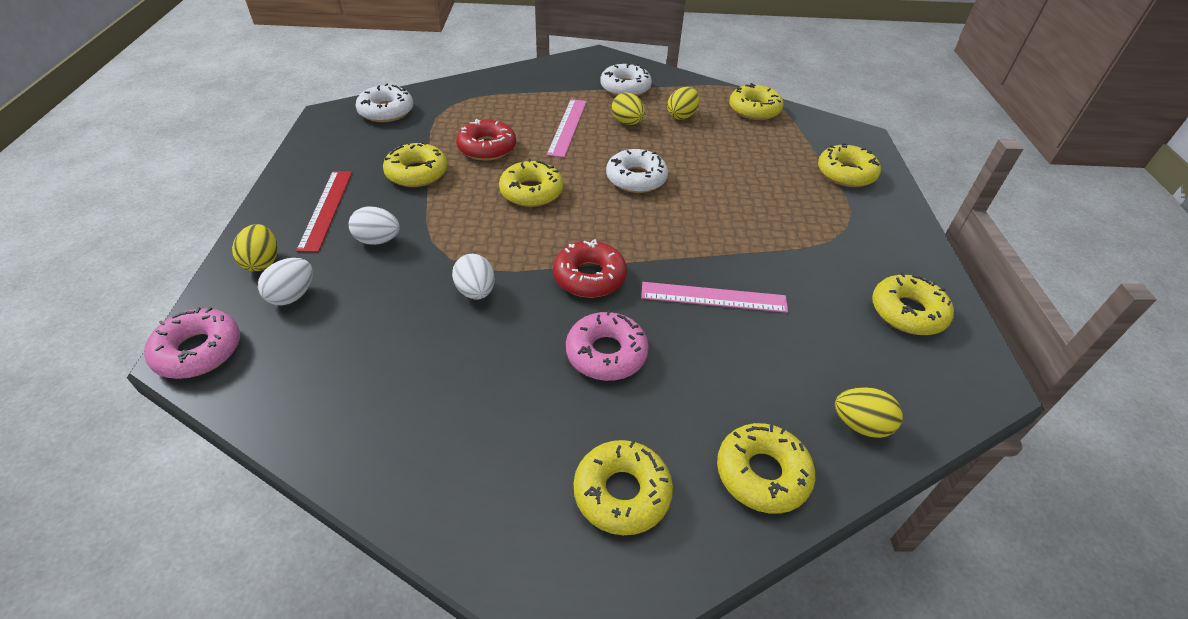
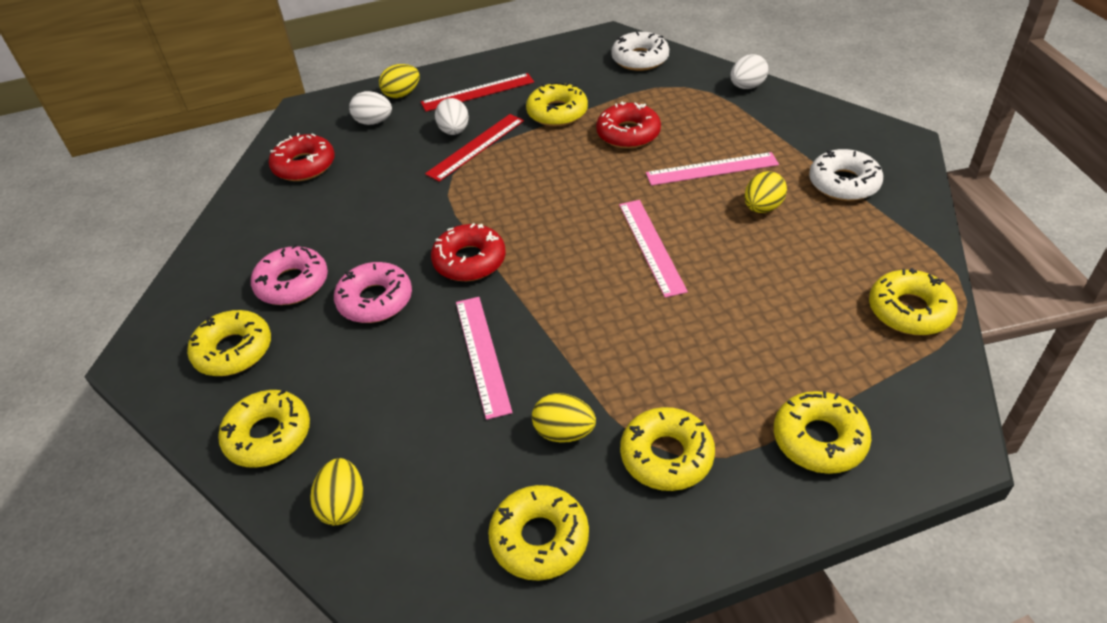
camera: 75 degrees right, 0 degrees up
(198, 351) = (308, 111): pink donut -> pink donut (292, 283)
(318, 374) = (304, 165): none -> red donut
(419, 232) = (476, 147): none -> red ruler
(476, 291) = (418, 203): white egg -> white egg (747, 86)
(531, 191) = (576, 184): yellow donut -> yellow donut (666, 456)
(636, 178) = (651, 246): white donut -> pink ruler
(681, 116) = (822, 247): yellow egg -> yellow egg (564, 432)

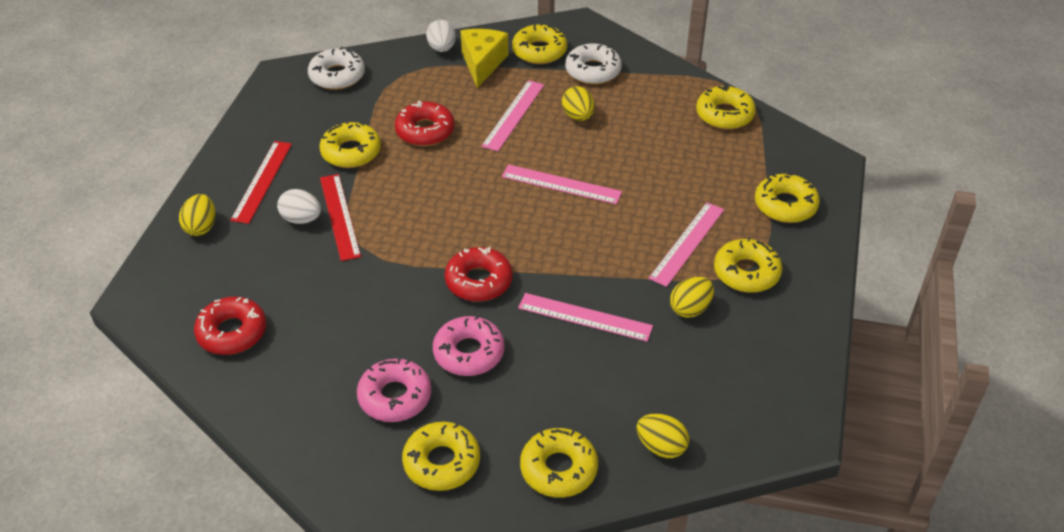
camera: 60 degrees left, 0 degrees up
(373, 122) = (221, 262): white egg -> none
(539, 538) = (763, 359): yellow donut -> yellow donut (539, 51)
(662, 381) = (687, 243): none -> pink ruler
(758, 116) = (482, 63): none -> yellow cheese

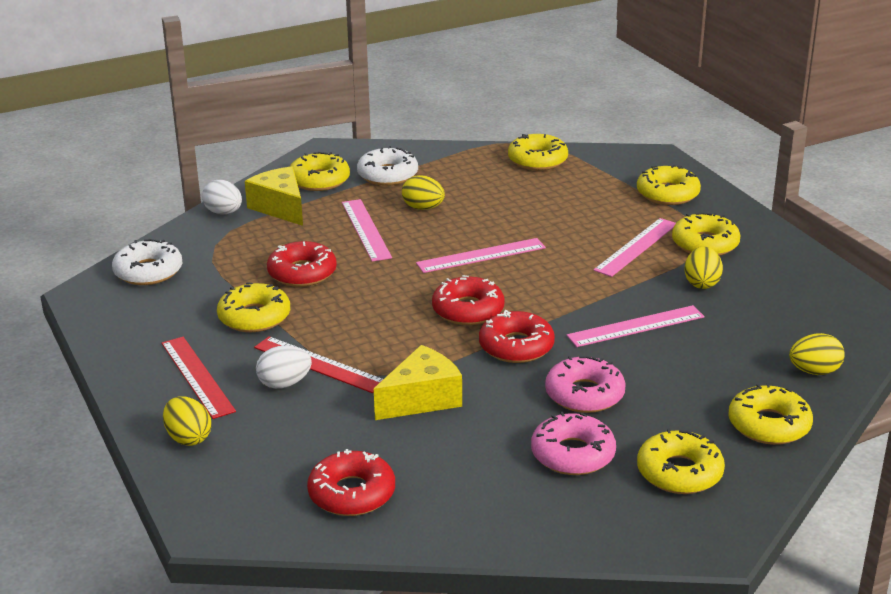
camera: 40 degrees left, 15 degrees down
(363, 286) = (422, 399): none -> yellow cheese
(489, 228) = (468, 310): none -> red donut
(687, 243) = (636, 247): pink ruler -> pink ruler turned 45 degrees clockwise

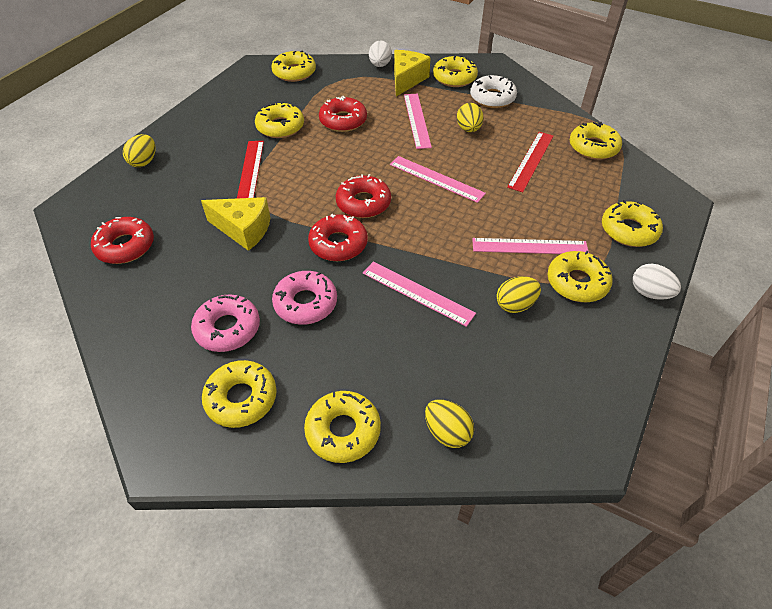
camera: 55 degrees right, 20 degrees up
(148, 271) = (294, 72): white donut -> yellow donut
(197, 376) = (205, 136): red ruler -> red ruler (531, 161)
(284, 384) = (220, 169): white egg -> white egg (649, 293)
(366, 229) = (417, 120): pink ruler -> pink ruler turned 45 degrees counterclockwise

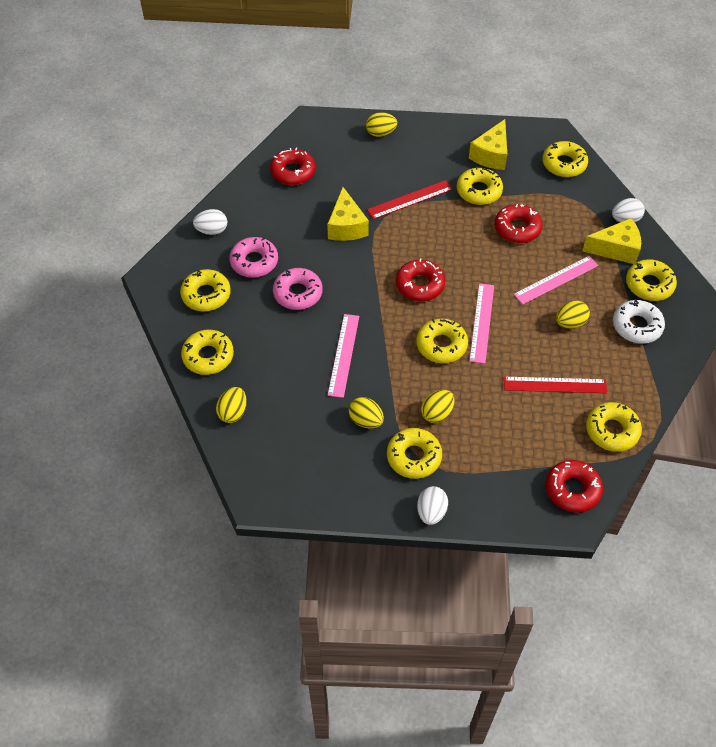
camera: 65 degrees right, 5 degrees up
(142, 355) = (212, 230): none -> white egg
(245, 105) = (491, 155): none -> yellow cheese
(338, 244) = (365, 288): red donut -> red donut (572, 489)
(529, 246) = (437, 413): pink ruler -> yellow egg
(629, 230) = (503, 483): yellow donut -> yellow donut (441, 345)

